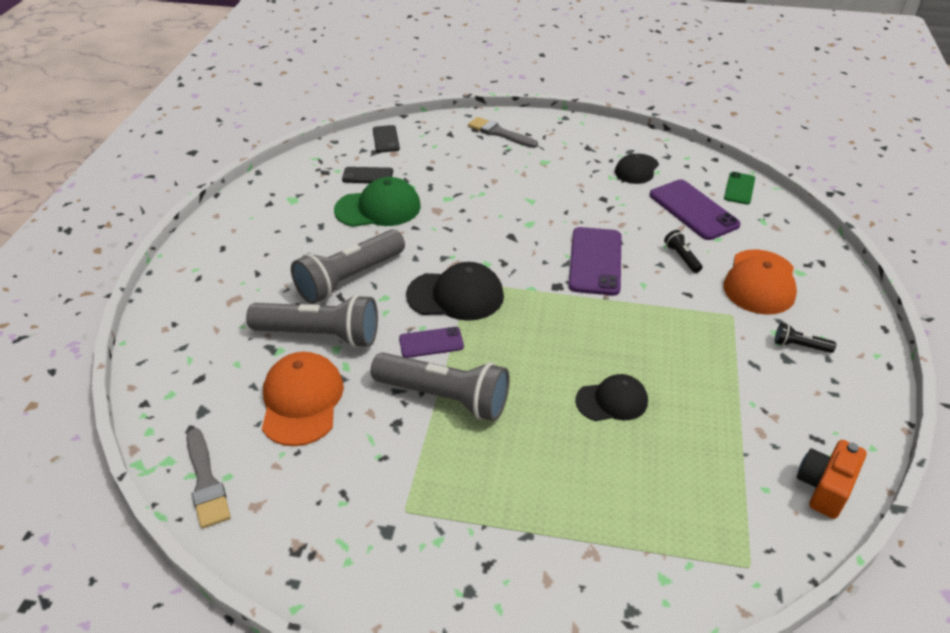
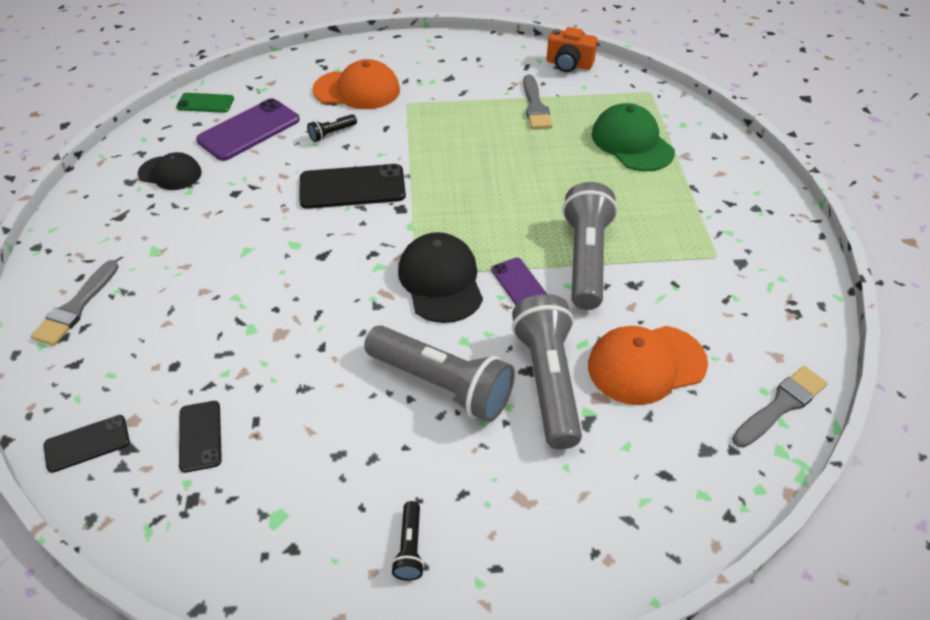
camera: 105 degrees left, 5 degrees up
(378, 208) = (285, 398): green cap -> green cap (632, 143)
(595, 261) = (352, 187): purple phone -> black phone
(612, 401) = (538, 159): black cap -> none
(720, 424) = (535, 106): none -> grey brush
(800, 346) = (432, 72): black flashlight -> black flashlight (409, 548)

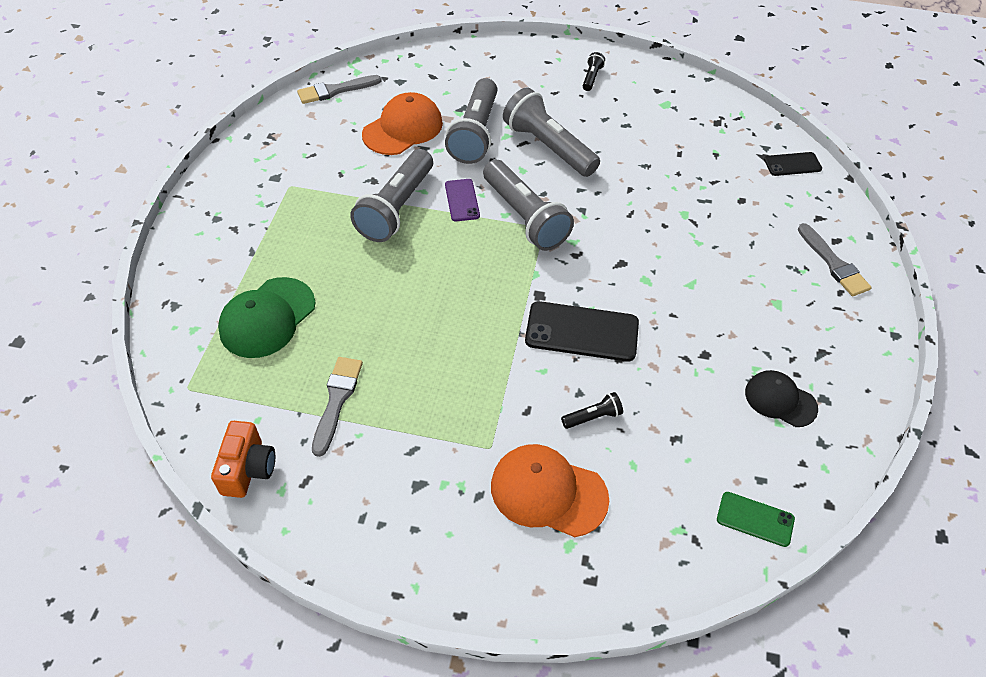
camera: 165 degrees left, 5 degrees up
(76, 307) = (833, 263): grey brush -> grey brush turned 120 degrees clockwise
(200, 436) = (716, 153): black phone -> none
(249, 130) = (694, 449): purple phone -> none
(440, 281) = (524, 217): black cap -> grey flashlight
(569, 64) = (248, 469): orange camera -> orange camera turned 60 degrees clockwise
(632, 143) = (267, 318): green cap -> green cap turned 45 degrees clockwise
(646, 364) = (403, 128): orange cap -> orange cap turned 45 degrees counterclockwise

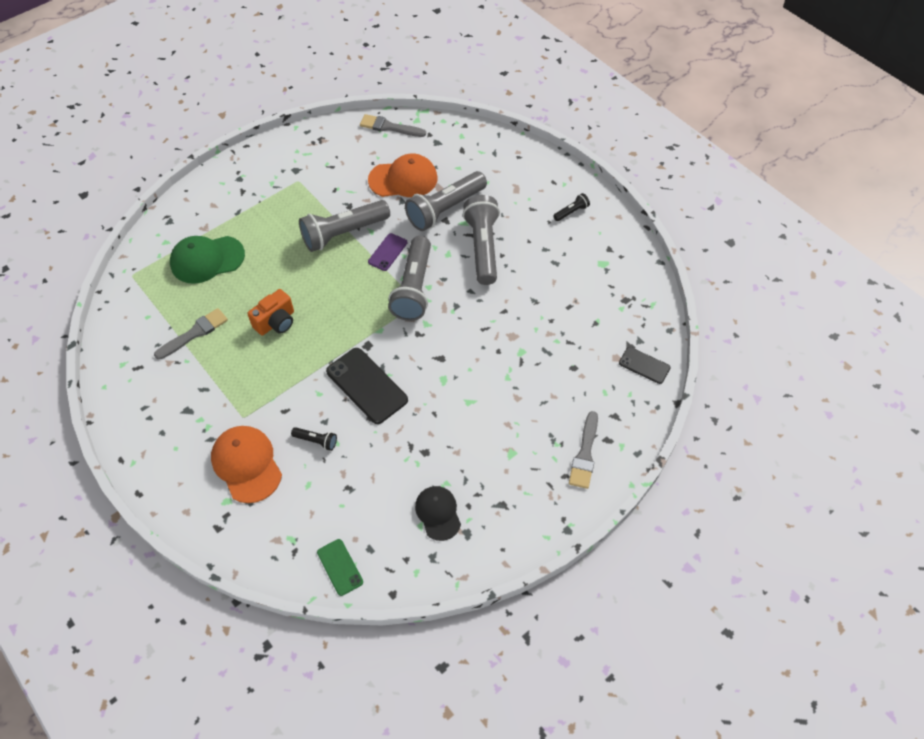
camera: 40 degrees right, 5 degrees up
(248, 469) = (118, 341): orange camera -> orange camera (276, 322)

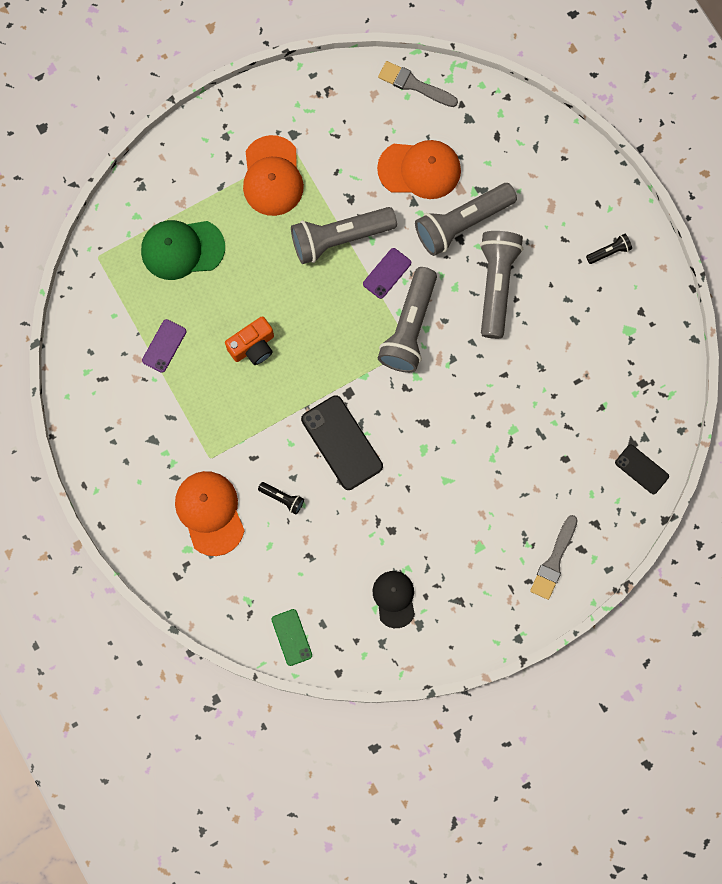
camera: 10 degrees right, 20 degrees up
(194, 333) = (164, 346): grey brush -> purple phone
(281, 199) = (272, 176): none -> orange cap

